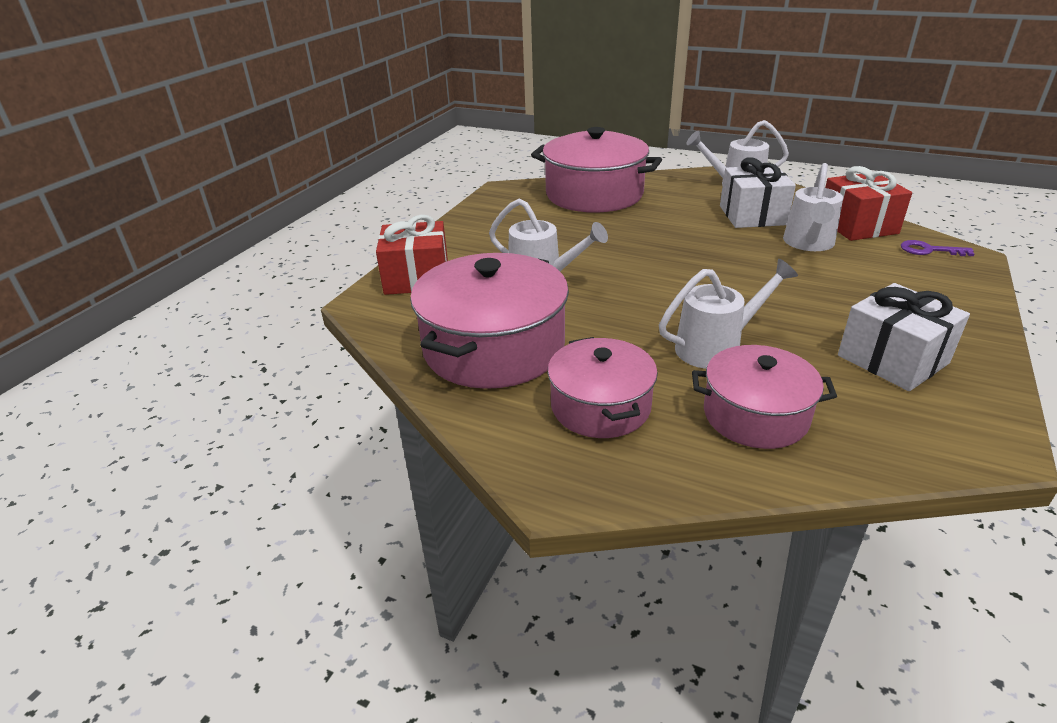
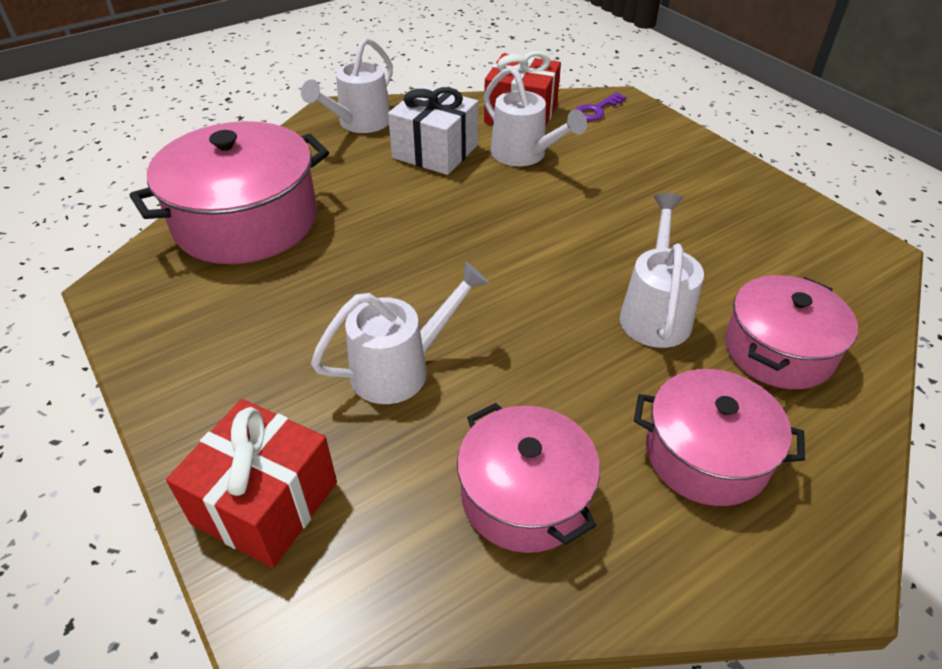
camera: 60 degrees left, 10 degrees up
(494, 347) = (525, 496): pink pot -> pink pot, size x0.62
(892, 359) = (741, 226): white gift -> none

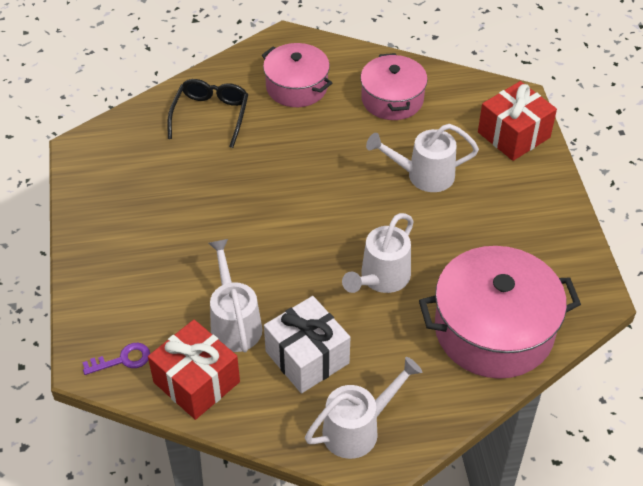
camera: 155 degrees left, 5 degrees up
(655, 312) = (255, 158): white watering can -> white watering can (381, 279)
(778, 350) = (210, 115): pink pot -> black glasses

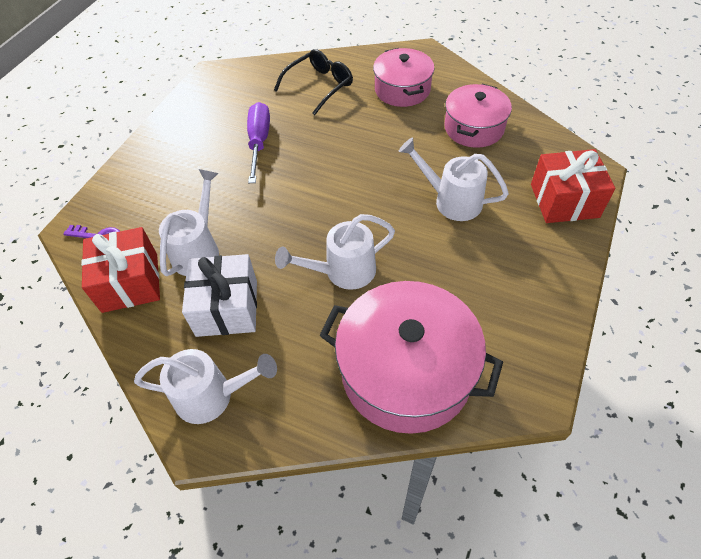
camera: 35 degrees right, 5 degrees up
(199, 197) = (259, 142): none -> purple screwdriver

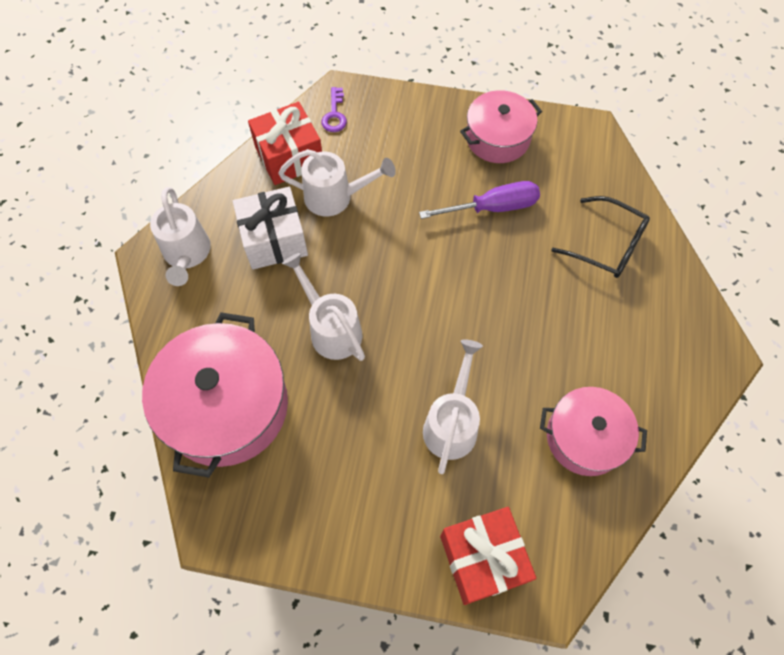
camera: 75 degrees right, 10 degrees up
(402, 89) = (632, 340): pink pot -> pink pot (497, 138)

